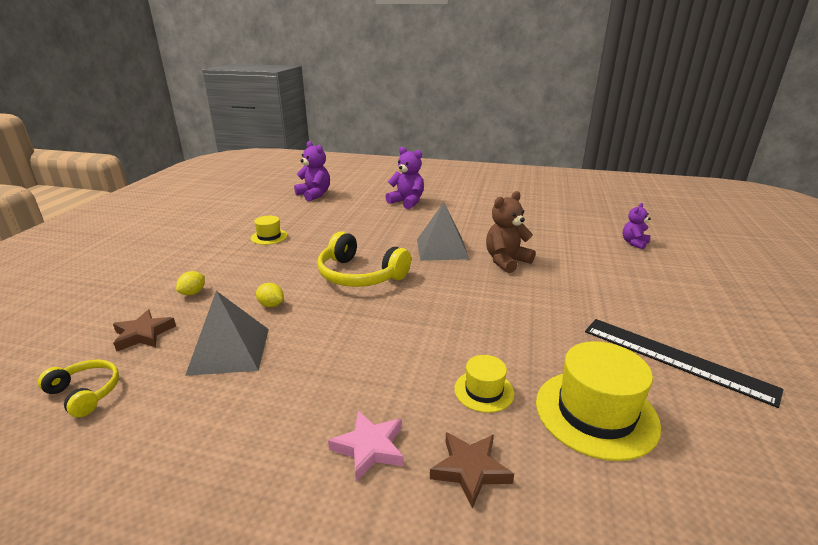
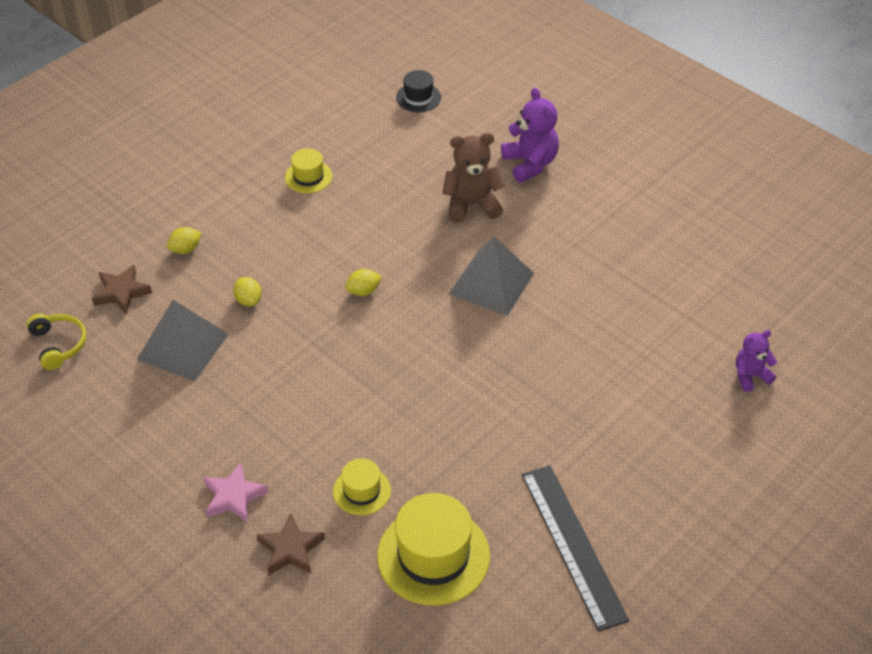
camera: 30 degrees right, 20 degrees up
(314, 195) = (418, 97): purple teddy bear -> black hat
(359, 275) = (363, 291): yellow headphones -> yellow lemon
(506, 261) = (547, 338): brown teddy bear -> brown teddy bear (471, 204)

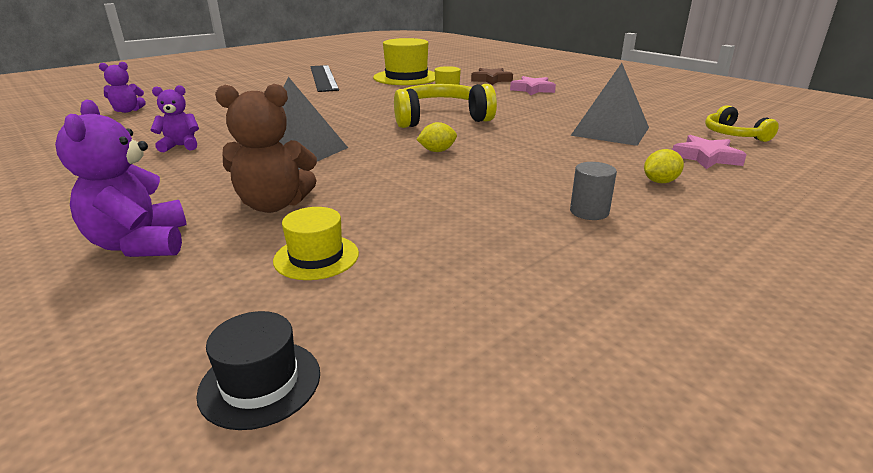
camera: 175 degrees left, 20 degrees down
(121, 292) = (706, 157): brown star -> pink star
(248, 300) = (560, 150): yellow lemon -> none
(254, 209) = (589, 212): none -> grey cylinder
(308, 177) = (516, 243): yellow hat -> yellow hat (316, 257)
(365, 373) = (440, 118): none -> yellow headphones
(608, 287) = (181, 146): none -> purple teddy bear

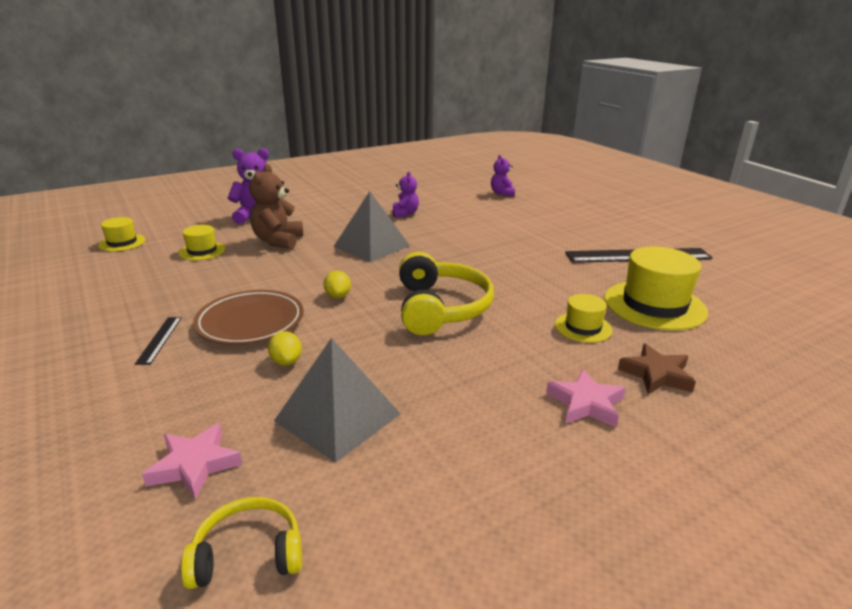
camera: 100 degrees right, 0 degrees up
(260, 383) = (122, 242): black hat -> yellow hat
(516, 177) = (250, 322): none -> brown plate
(589, 212) = (159, 340): grey cylinder -> black ruler
(660, 182) = (171, 396): yellow lemon -> yellow lemon (286, 361)

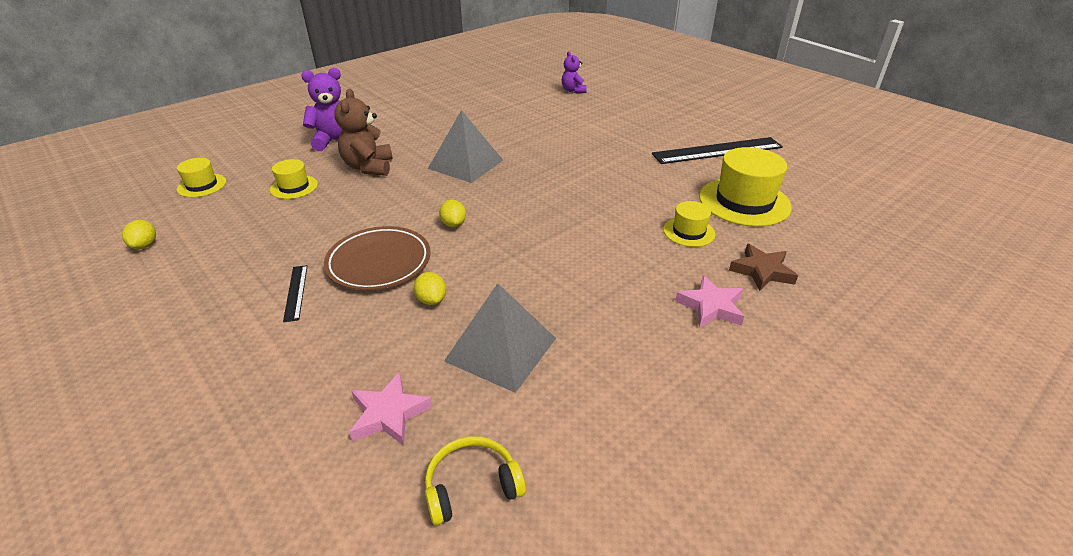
camera: 10 degrees left, 10 degrees up
(47, 286) = (145, 245): none -> yellow lemon
(405, 213) = (485, 123): purple teddy bear -> none
(441, 308) = (556, 226): yellow headphones -> none

